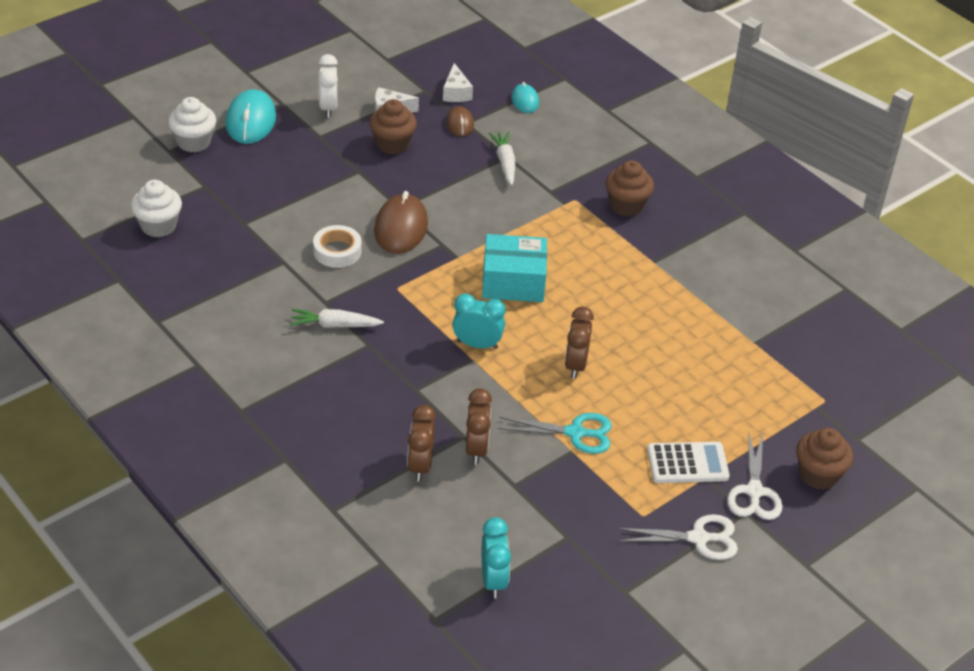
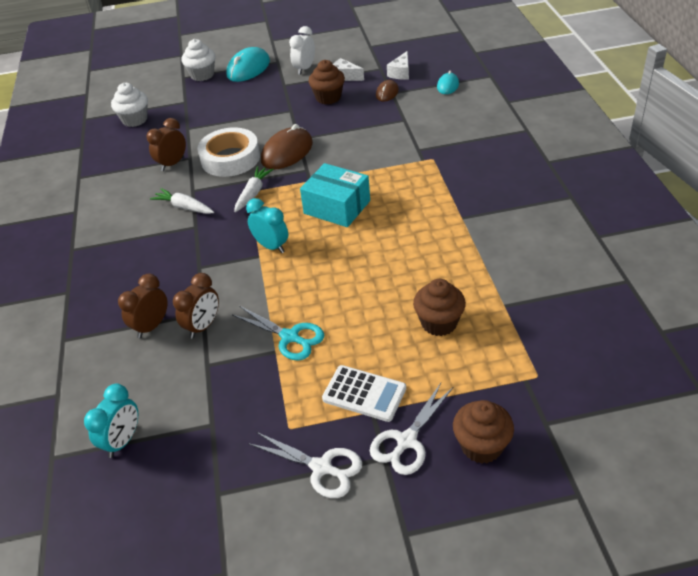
camera: 35 degrees right, 0 degrees up
(337, 251) = (230, 158): white tape -> white tape, size x1.59
(505, 163) = (399, 123): white carrot -> white carrot (253, 193)
(575, 365) = (334, 282): brown clock -> brown clock (172, 164)
(626, 205) = (471, 171): brown cupcake -> brown cupcake (439, 323)

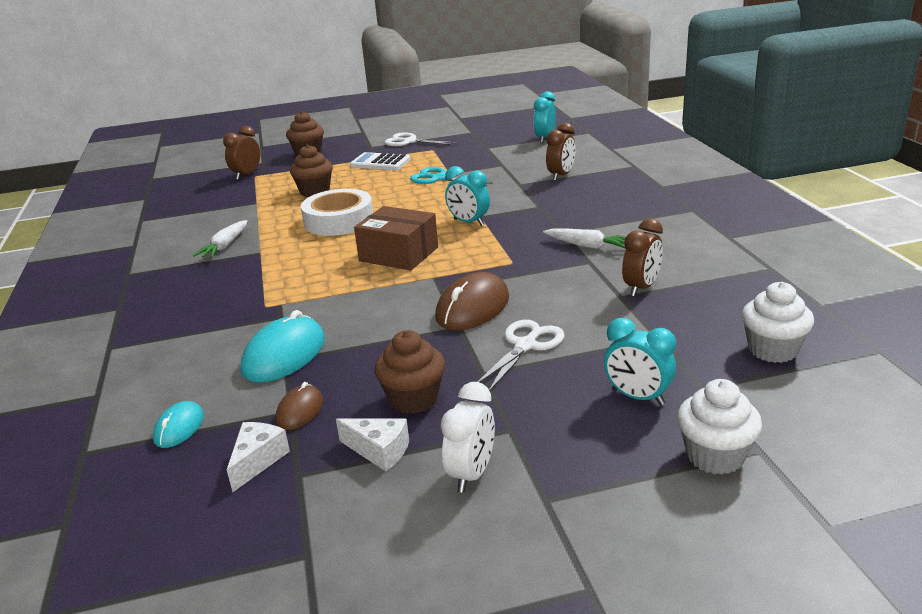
camera: 175 degrees right, 15 degrees down
(203, 326) = (515, 178): brown clock -> brown clock (247, 175)
(218, 98) = (638, 397): none -> turquoise clock
(230, 158) = (556, 297): white tape -> white tape (339, 220)
(248, 68) = (610, 476): turquoise mouse -> turquoise mouse (284, 355)
(253, 193) = (506, 262): white carrot -> white carrot (225, 246)
(337, 207) = (398, 254): turquoise box -> brown box
(406, 441) = (355, 151): white scissors -> white scissors (525, 346)

